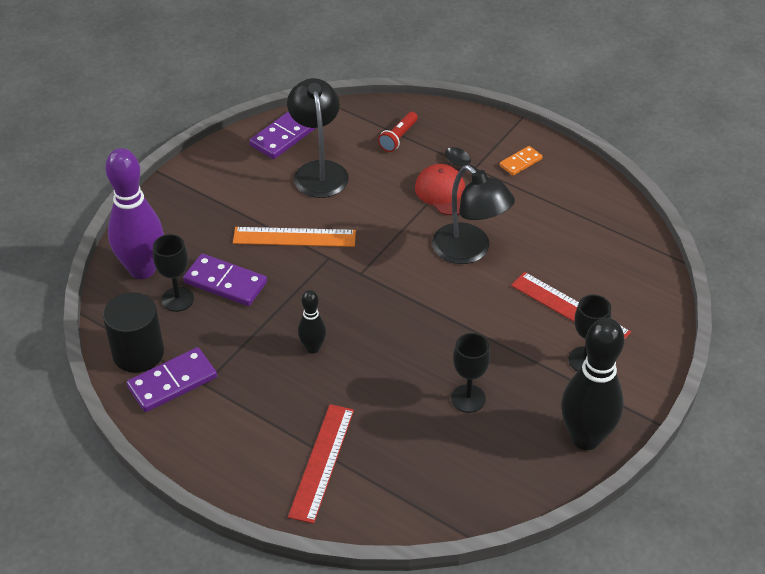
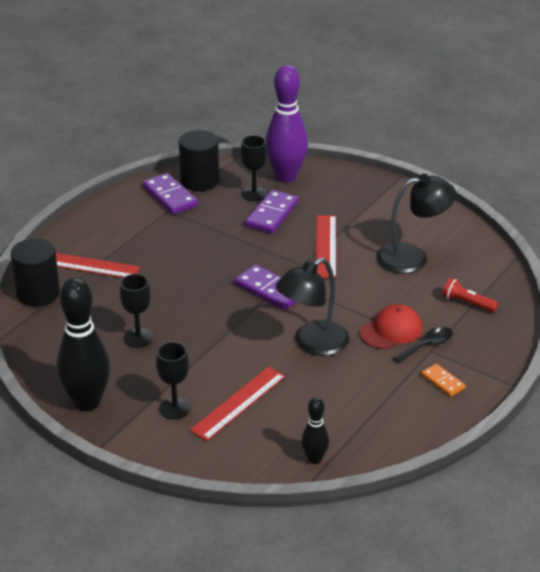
camera: 90 degrees right, 10 degrees down
(285, 136) = (458, 237): purple domino -> purple domino (269, 290)
(294, 237) = (326, 246): orange ruler -> red ruler
(313, 348) = (199, 258): black bowling pin -> black bowling pin (314, 459)
(382, 508) = (38, 293): none -> black cylinder

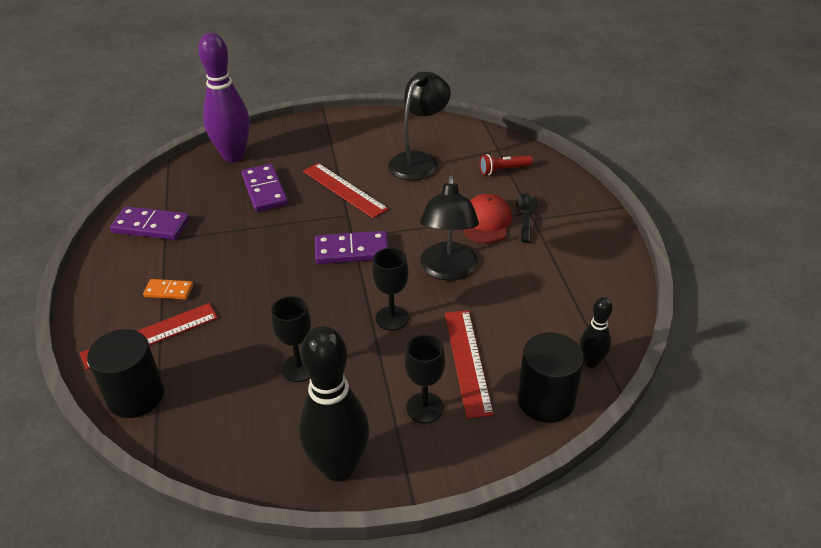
camera: 45 degrees left, 5 degrees up
(199, 180) = (160, 198): black cylinder -> black cylinder (545, 400)
(254, 194) = (225, 183): black goblet -> black goblet (392, 318)
(443, 382) = (576, 235): orange domino -> orange domino (169, 291)

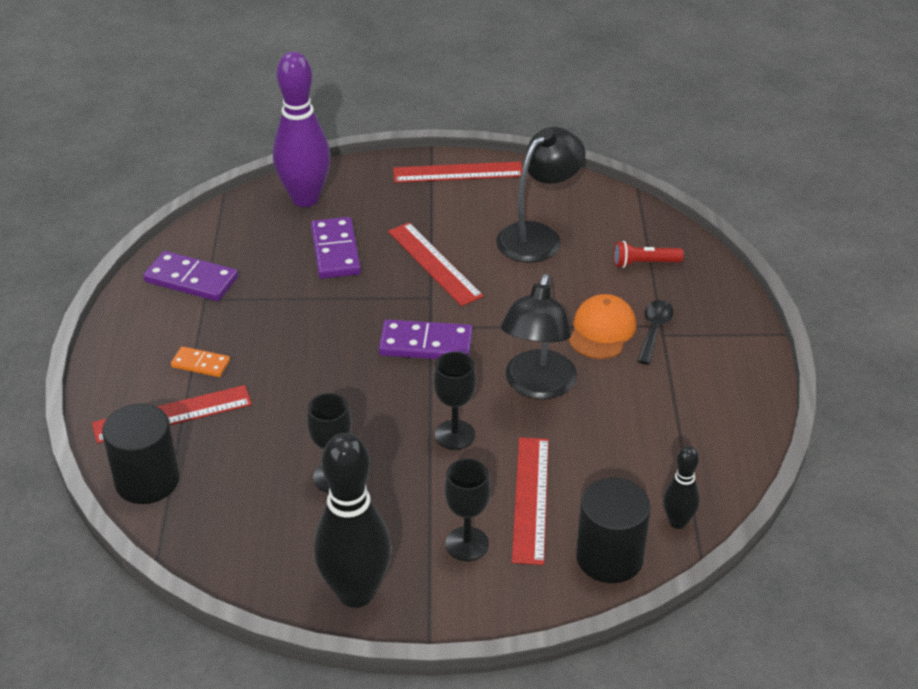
camera: 10 degrees right, 0 degrees up
(347, 124) = (458, 172): none -> red ruler
(486, 222) = (602, 330): red cap -> orange cap

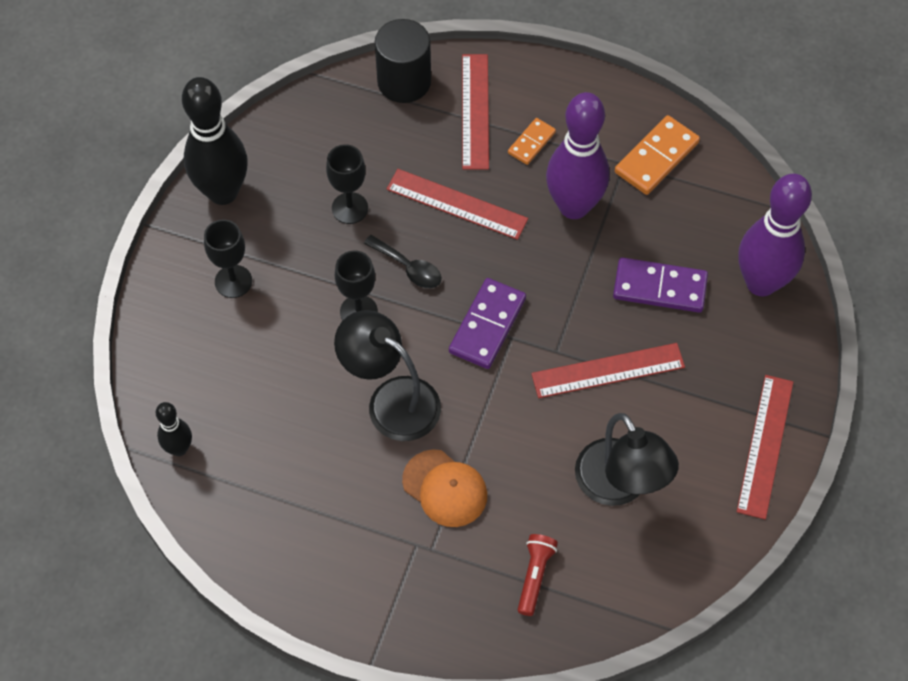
camera: 110 degrees right, 20 degrees up
(191, 280) = (656, 157): purple domino -> orange domino
(268, 319) = (574, 206): none -> purple bowling pin
(531, 499) = (258, 345): red ruler -> red ruler (457, 204)
(609, 557) = (169, 380): black cylinder -> none
(654, 330) = (426, 538): black spoon -> black spoon (408, 268)

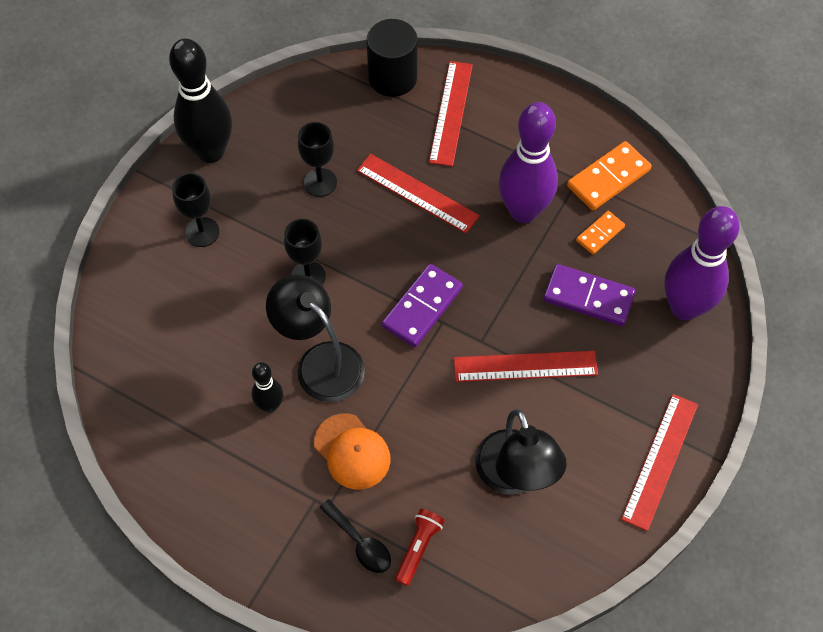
camera: 10 degrees right, 0 degrees up
(179, 448) = (120, 375): black bowling pin -> black bowling pin (270, 405)
(408, 268) = (361, 244): black spoon -> black spoon (360, 543)
(531, 143) = (496, 148): orange domino -> orange domino (600, 234)

